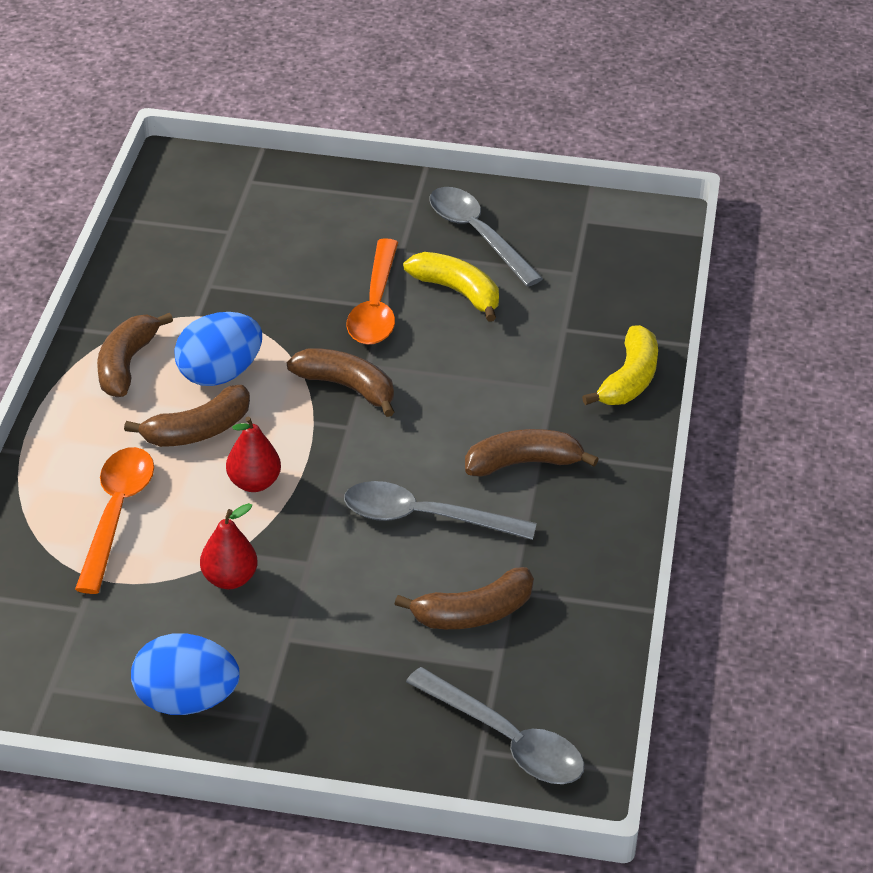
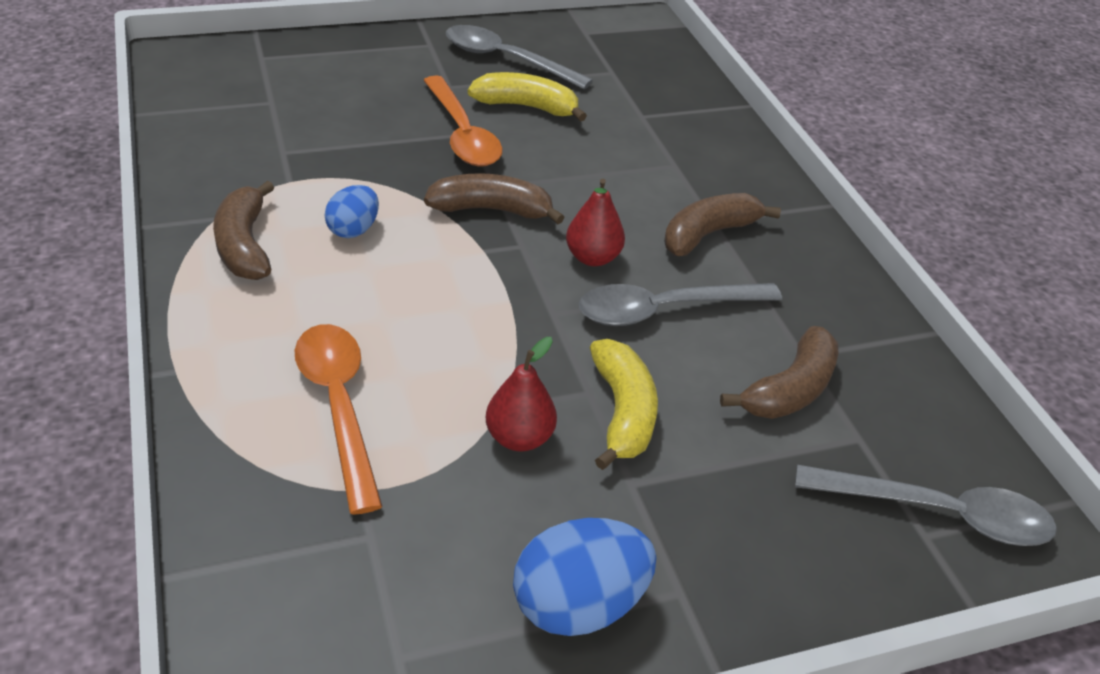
camera: 30 degrees left, 0 degrees up
(198, 431) = (370, 290): brown banana -> none
(219, 374) = (353, 230): blue egg -> blue egg, size x0.61
(254, 483) = (468, 326): red pear -> red pear (592, 258)
(629, 380) = (731, 142): yellow banana -> yellow banana (622, 412)

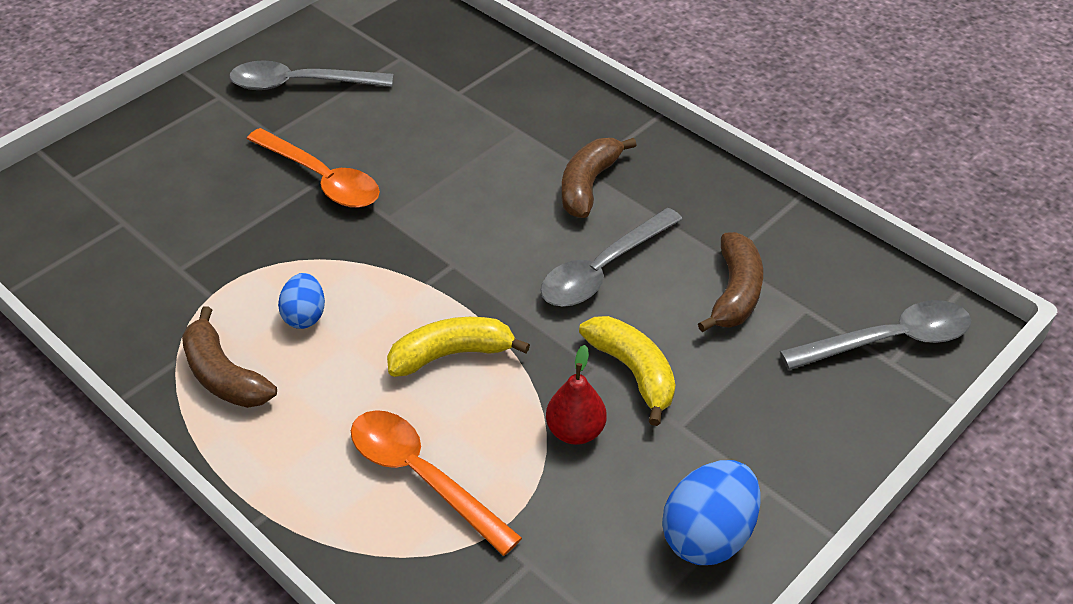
camera: 25 degrees left, 5 degrees up
(491, 210) = (403, 242): brown banana -> none
(526, 107) = (355, 126): yellow banana -> yellow banana (451, 354)
(592, 258) = (516, 249): red pear -> none

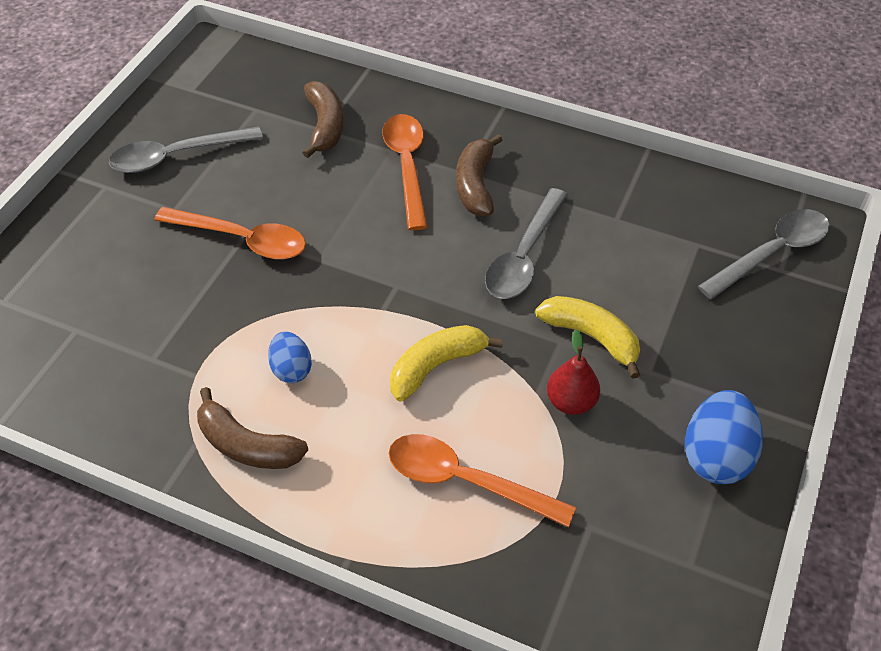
camera: 20 degrees left, 5 degrees up
(525, 149) = (407, 166): none -> orange spoon
(735, 293) = (638, 246): brown banana -> brown banana (325, 126)

